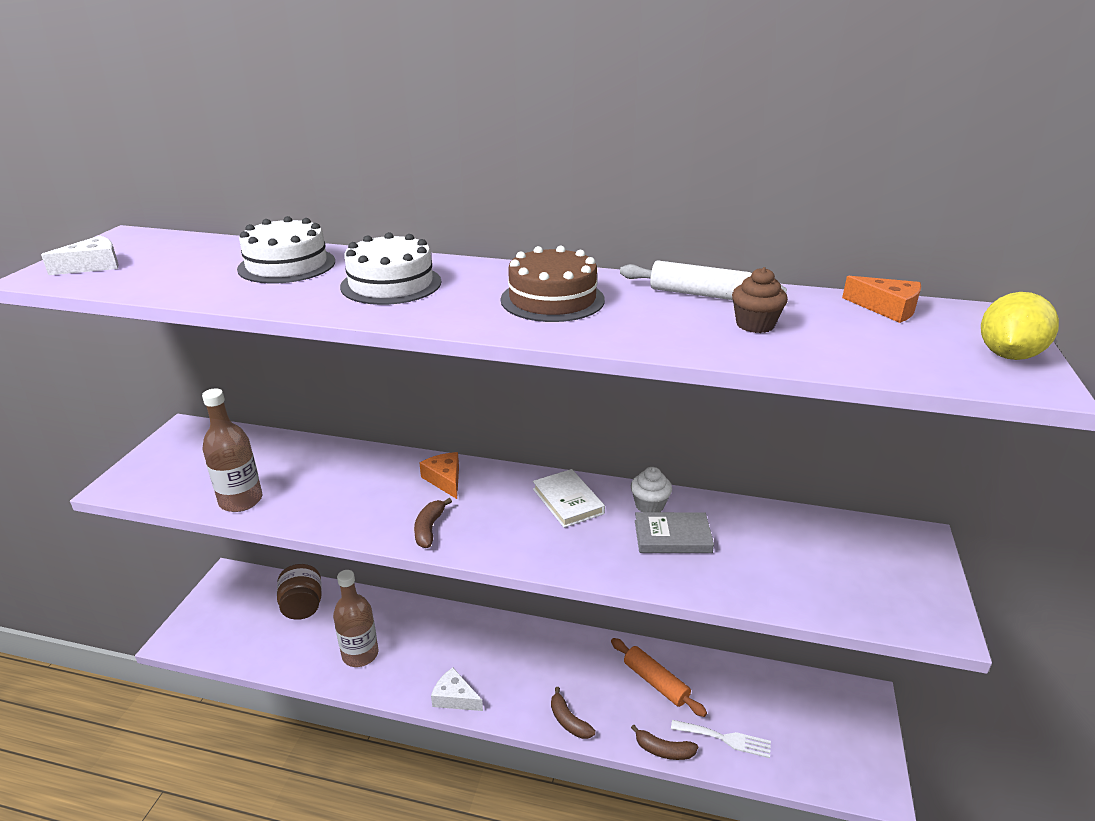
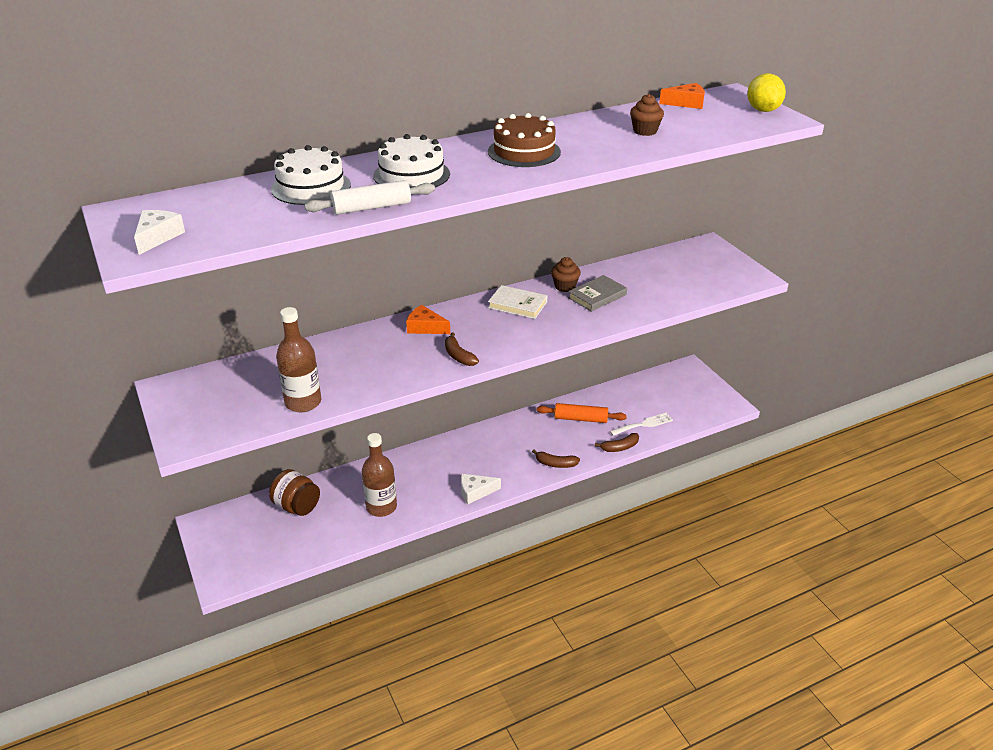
camera: 40 degrees left, 5 degrees up
(649, 505) = (565, 286): white cupcake -> brown cupcake
(699, 294) = (591, 123): white rolling pin -> white rolling pin (371, 207)

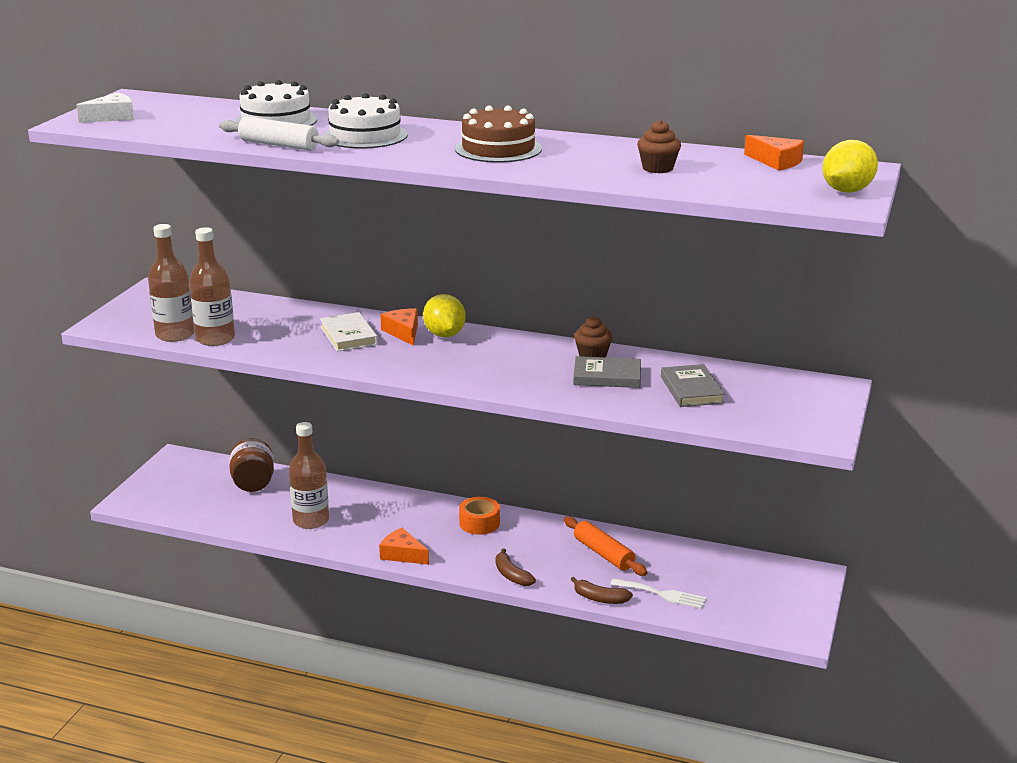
camera: 45 degrees right, 10 degrees down
(264, 416) = (175, 335): none -> brown bottle
(454, 316) = (444, 335): none -> yellow lemon
(458, 356) = (386, 363): brown banana -> none
(475, 492) = (402, 554): white cheese -> orange cheese
(486, 442) = (479, 523): none -> orange tape
(517, 305) = (516, 350): white book -> white book (348, 336)
(652, 282) = (691, 390): none -> grey book

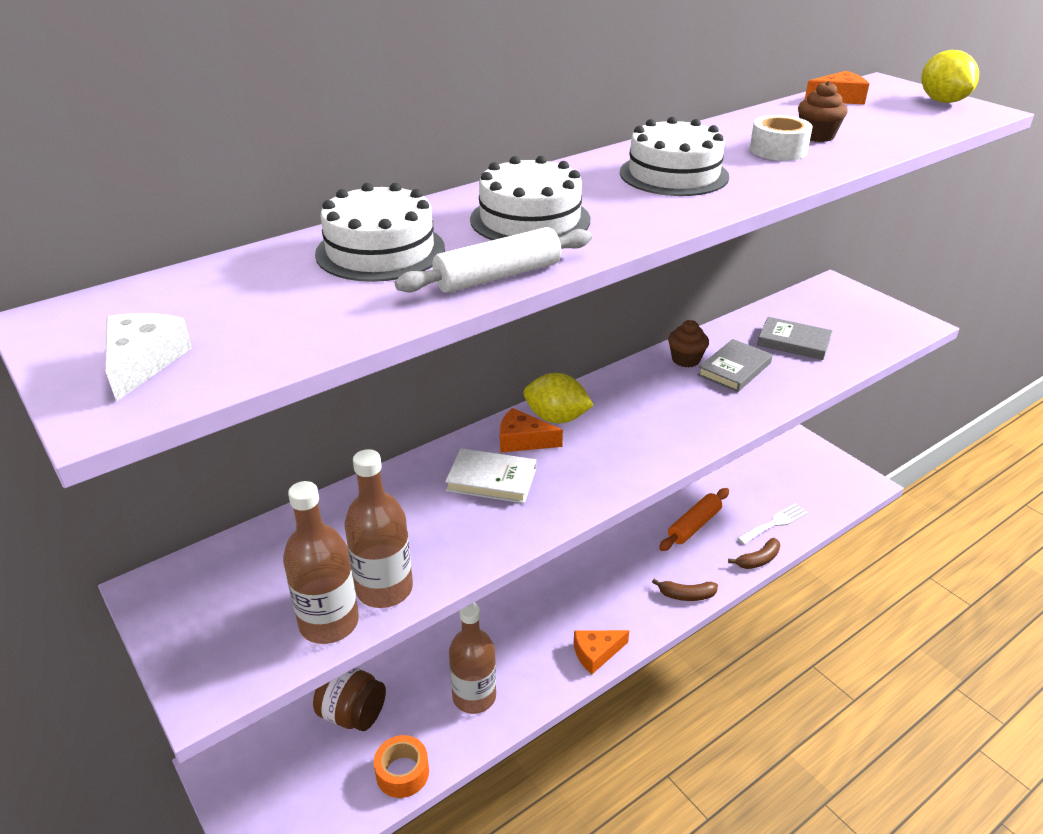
camera: 55 degrees left, 10 degrees up
(479, 523) = (586, 575): orange tape -> orange tape (402, 773)
(498, 149) = (674, 174): brown cake -> white cake
(601, 163) = (778, 150): none -> white tape
(603, 554) = (694, 525): orange rolling pin -> orange rolling pin turned 45 degrees counterclockwise

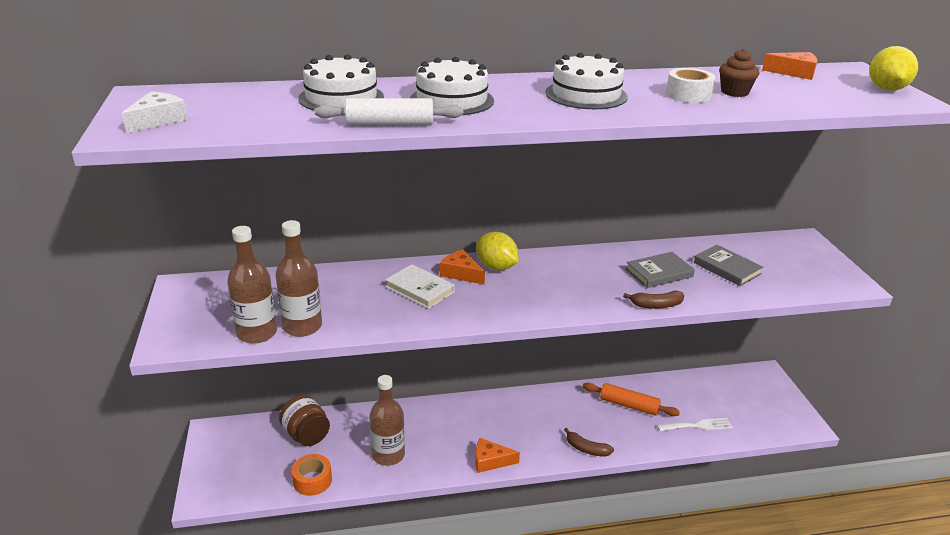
camera: 25 degrees right, 5 degrees down
(685, 360) = (626, 257): brown cupcake -> none
(694, 525) = (629, 405): orange rolling pin -> orange rolling pin turned 45 degrees clockwise
(758, 560) = (663, 446): brown banana -> brown banana (656, 305)

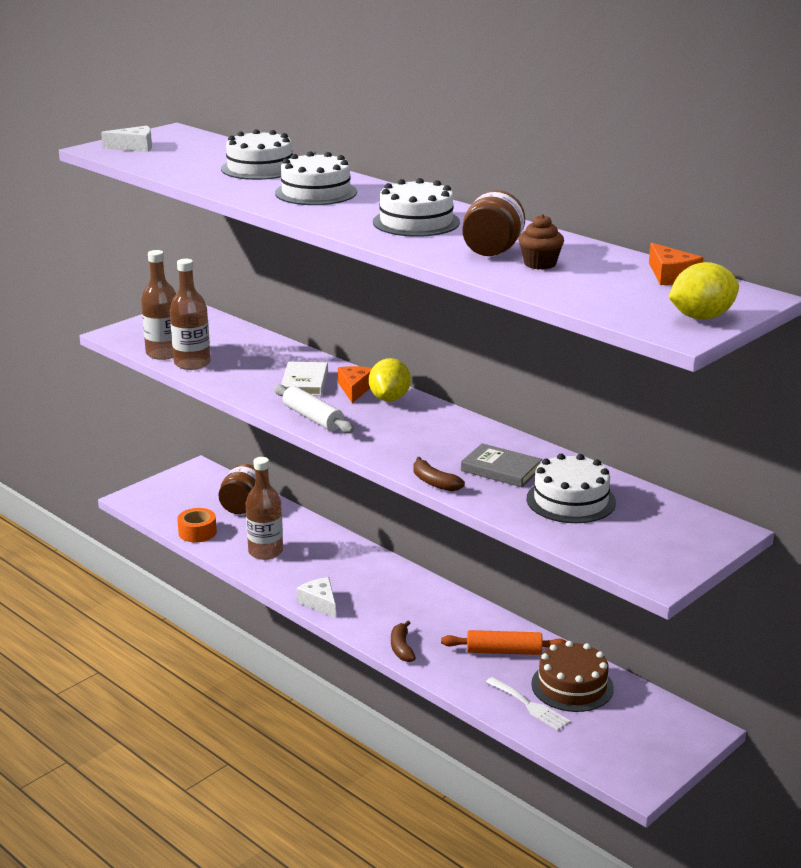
camera: 55 degrees right, 5 degrees down
(390, 123) = (232, 191): white rolling pin -> white rolling pin (313, 418)
(490, 461) = (319, 602): orange cheese -> white cheese
(629, 405) = (504, 651): orange rolling pin -> orange rolling pin turned 75 degrees counterclockwise
(688, 95) = (492, 251): white tape -> brown jar
(689, 397) = (572, 686): none -> brown cake
(727, 268) = (570, 500): grey book -> white cake

